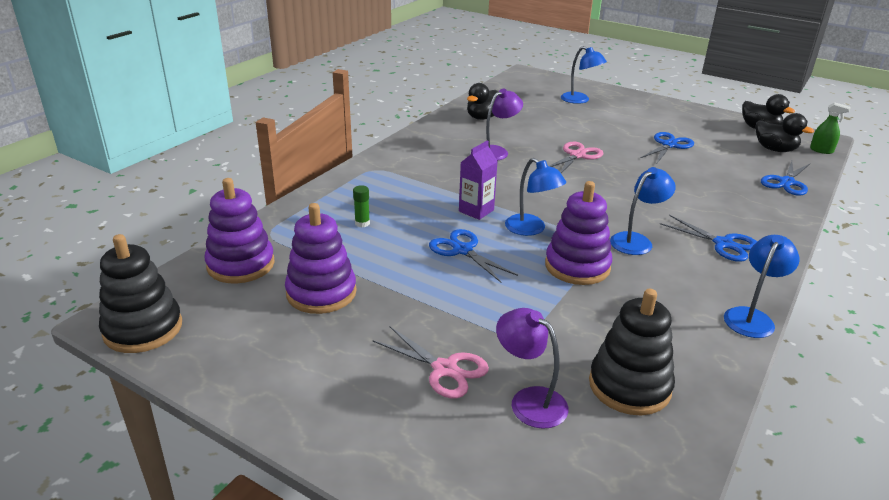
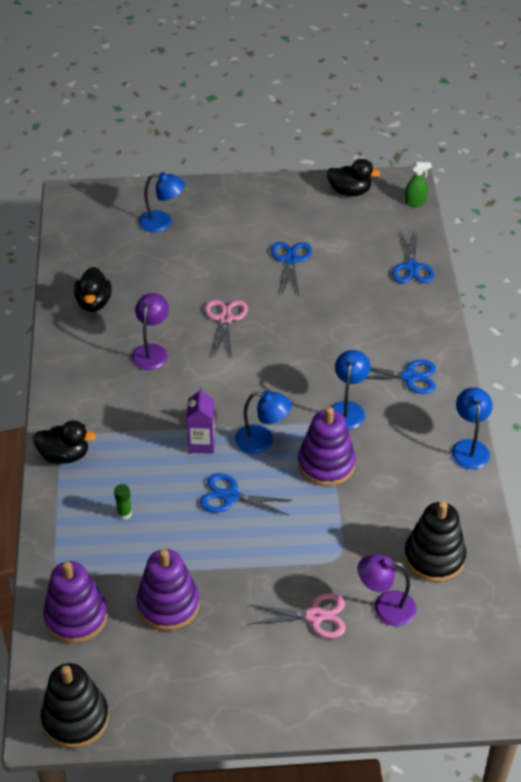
camera: 35 degrees left, 15 degrees up
(775, 149) = (379, 220): black duck -> black duck (64, 455)

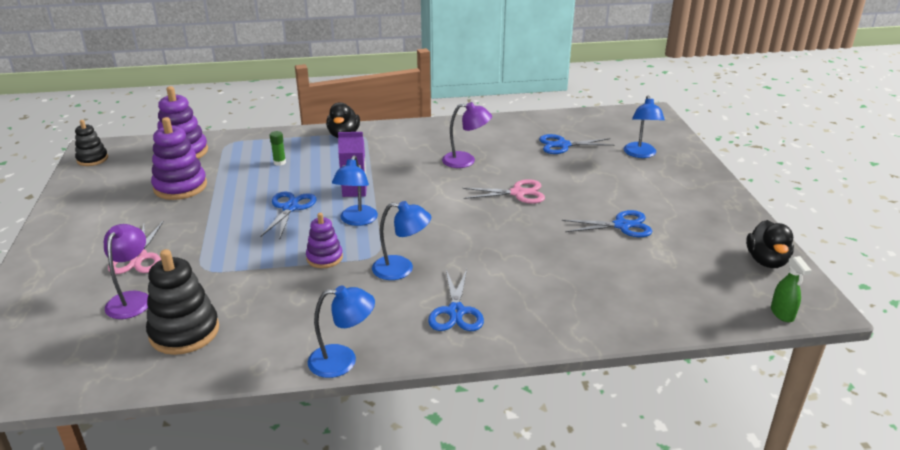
camera: 85 degrees right, 15 degrees down
(75, 718) = (92, 159): black stacking toy -> black stacking toy, size x0.61
(94, 303) = (519, 132): black duck -> none
(326, 464) = (324, 258): purple stacking toy -> purple stacking toy, size x0.61
(412, 267) = (650, 312): blue scissors -> blue scissors (563, 145)

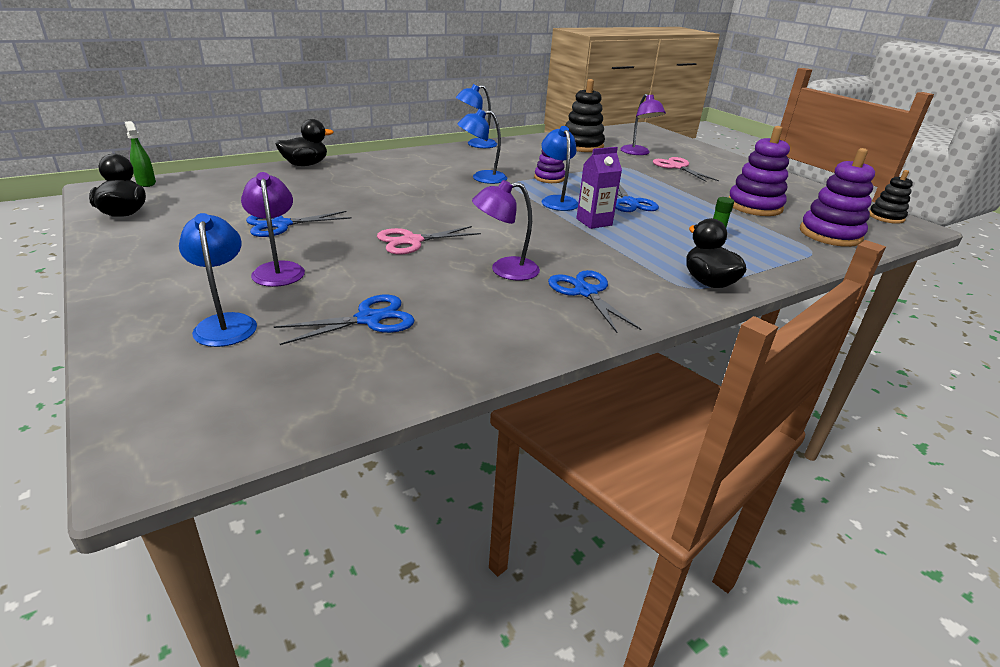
camera: 155 degrees right, 0 degrees up
(456, 312) = (421, 164): blue scissors -> blue scissors (585, 292)
(606, 332) = (305, 165): none -> black duck
(617, 183) = (278, 269): none -> purple lamp

